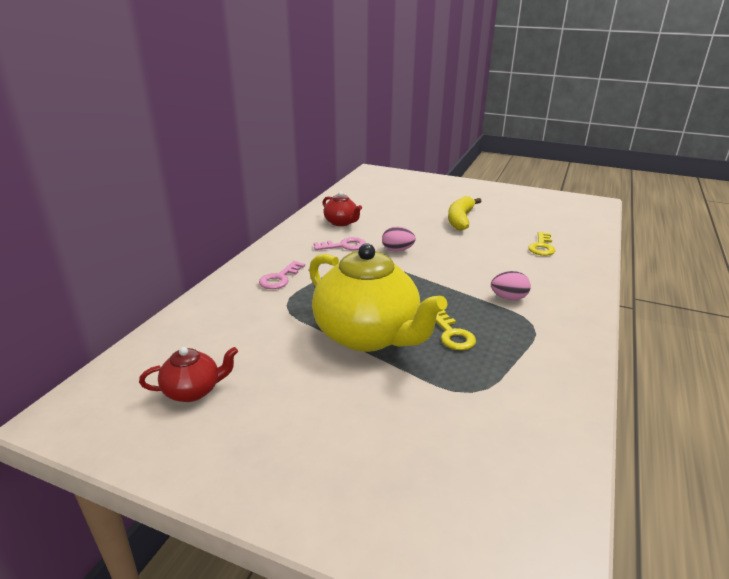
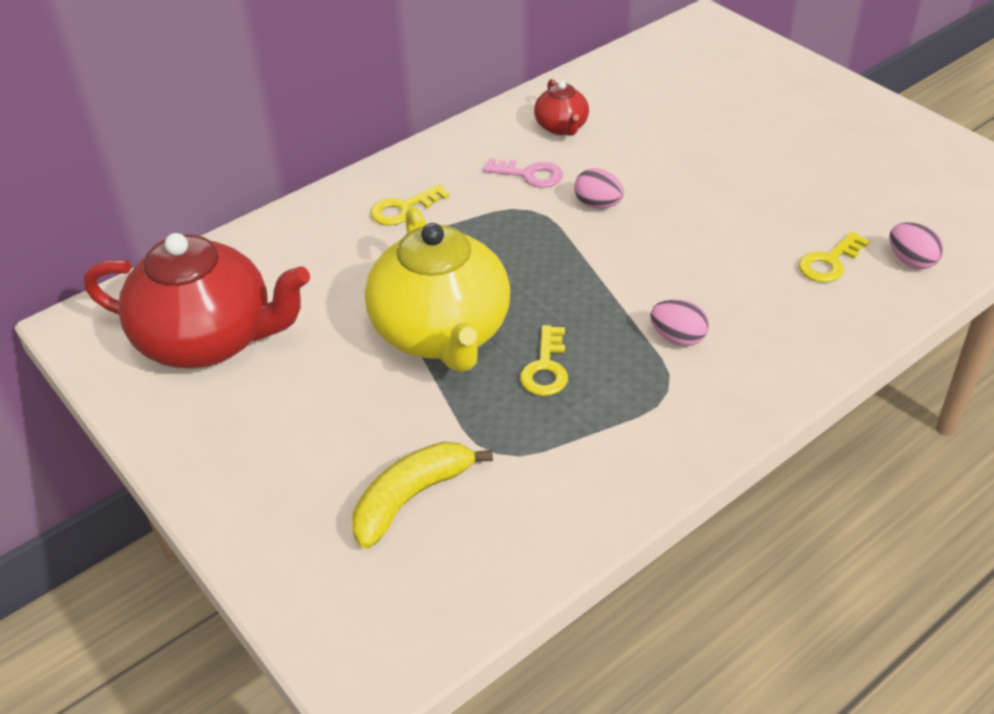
camera: 30 degrees right, 15 degrees up
(193, 391) = (209, 340): red teapot -> red teapot, size x2.14
(280, 278) = (403, 209): pink key -> yellow key
(460, 219) = (751, 169): yellow banana -> yellow banana (411, 498)
(576, 237) = (911, 261): none -> pink egg

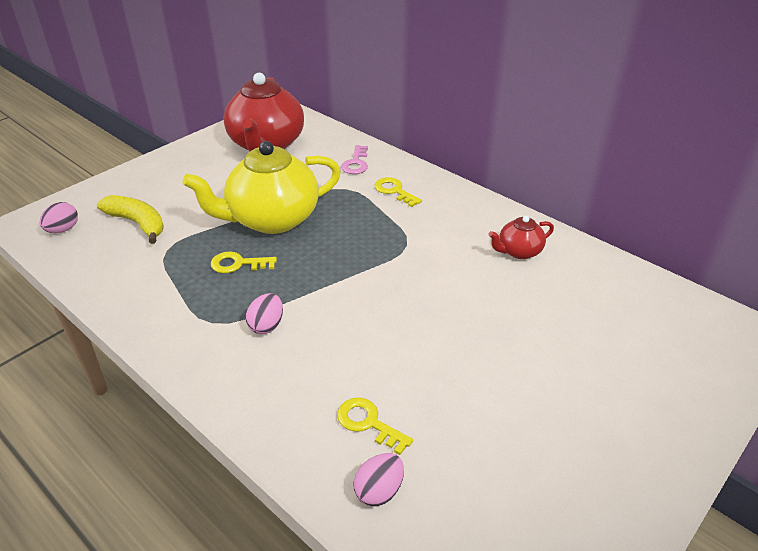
camera: 80 degrees right, 5 degrees down
(529, 175) = (449, 240): pink key -> pink key (356, 163)
(598, 205) = (420, 277): pink egg -> pink egg (63, 230)

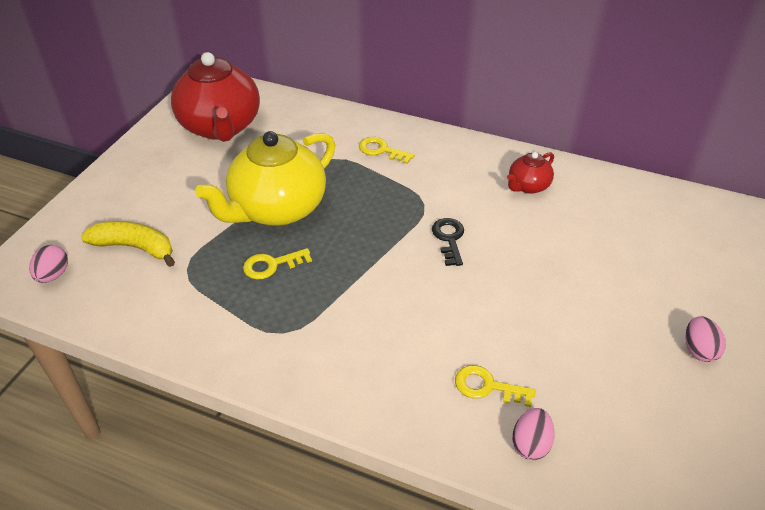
camera: 20 degrees left, 5 degrees up
(267, 325) = (339, 321): pink egg -> pink egg (698, 350)
(356, 163) = (326, 128): pink key -> none
(412, 280) = (449, 239): none -> black key

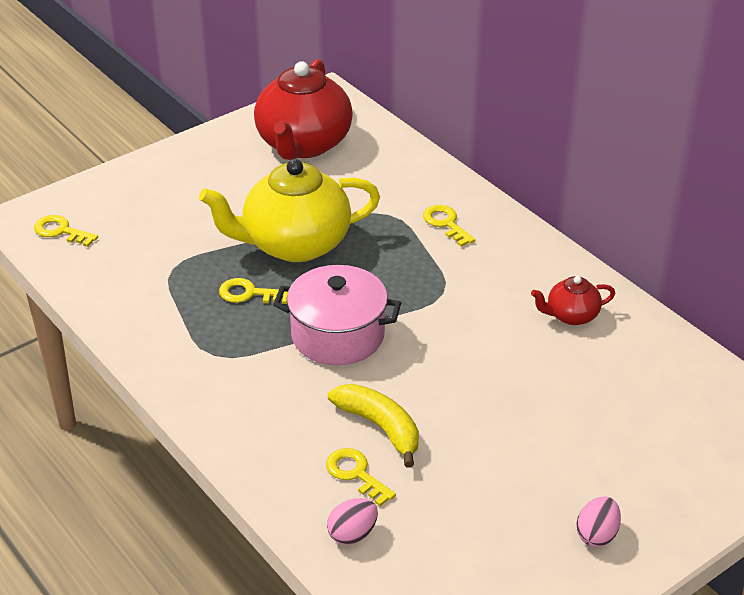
camera: 30 degrees right, 5 degrees down
(53, 275) = (61, 231): pink egg -> yellow key
(135, 247) = (143, 232): yellow banana -> yellow banana (380, 427)
(373, 271) = (338, 335): none -> pink pot
(449, 239) = (438, 335): black key -> none

